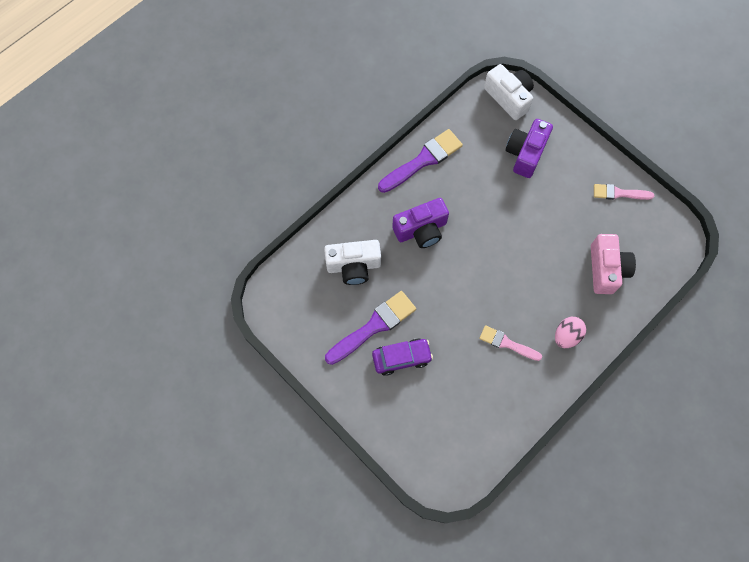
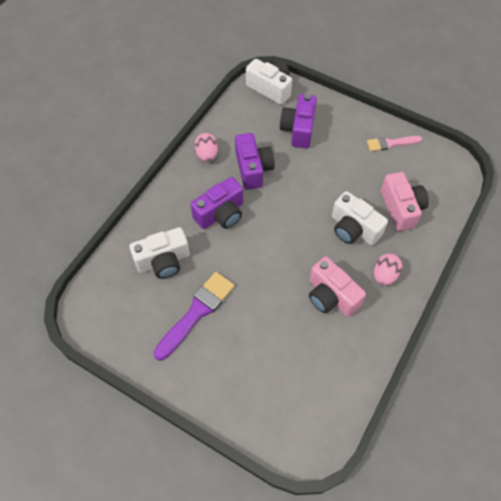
camera: 15 degrees left, 10 degrees down
(401, 358) = (232, 336): purple car -> none
(423, 160) = (207, 155): purple brush -> pink egg
(466, 188) = (253, 169): none -> purple camera
(507, 343) = (331, 296): pink brush -> pink camera
(550, 279) = (353, 229): none -> white camera

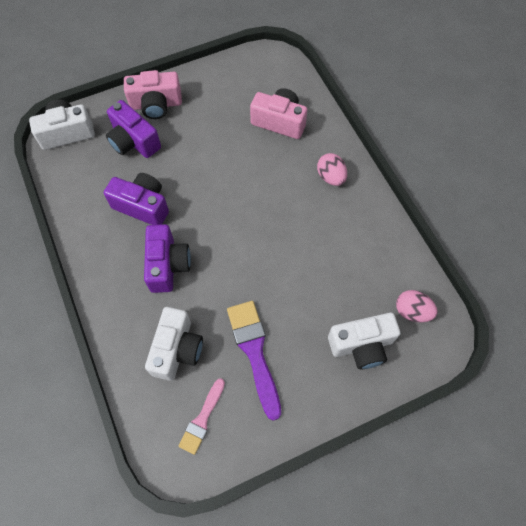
camera: 55 degrees left, 5 degrees up
(207, 155) = (91, 235): pink egg -> pink egg (412, 311)
(331, 296) = (320, 230): pink camera -> pink camera (156, 105)
(353, 229) = (270, 169): white camera -> white camera (361, 345)
(391, 143) = (211, 84): pink brush -> pink brush (202, 419)

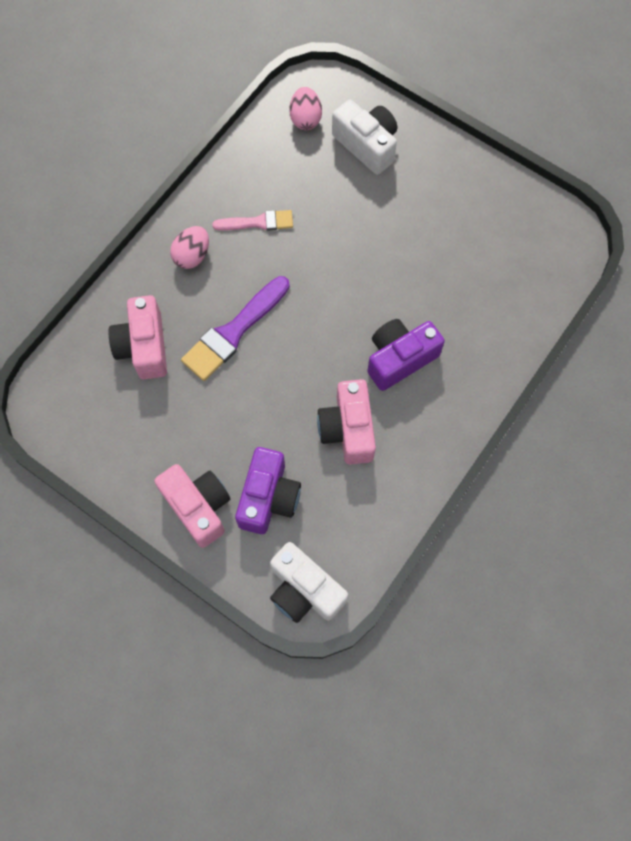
camera: 120 degrees left, 5 degrees up
(142, 206) = (348, 429): purple camera -> pink camera
(177, 349) = (478, 296): white camera -> none
(202, 419) = (523, 239): pink brush -> pink brush (258, 222)
(254, 352) = (434, 229): purple brush -> purple brush (234, 332)

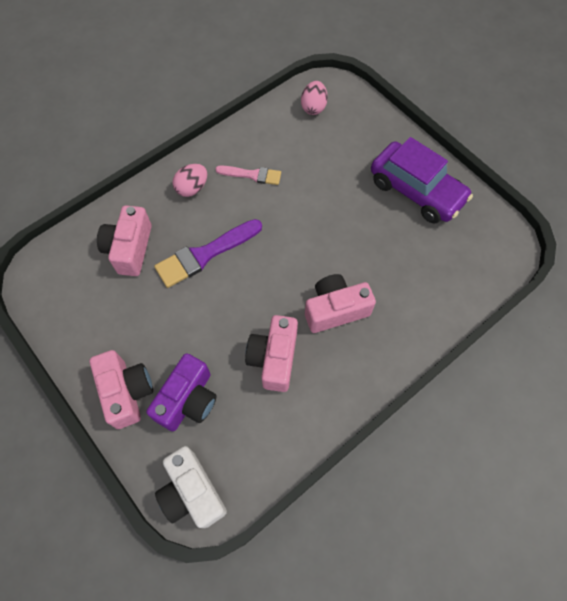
camera: 15 degrees right, 5 degrees down
(367, 145) = (356, 136): white camera -> none
(399, 359) = (335, 309): purple camera -> pink camera
(453, 197) = (416, 191): none -> purple car

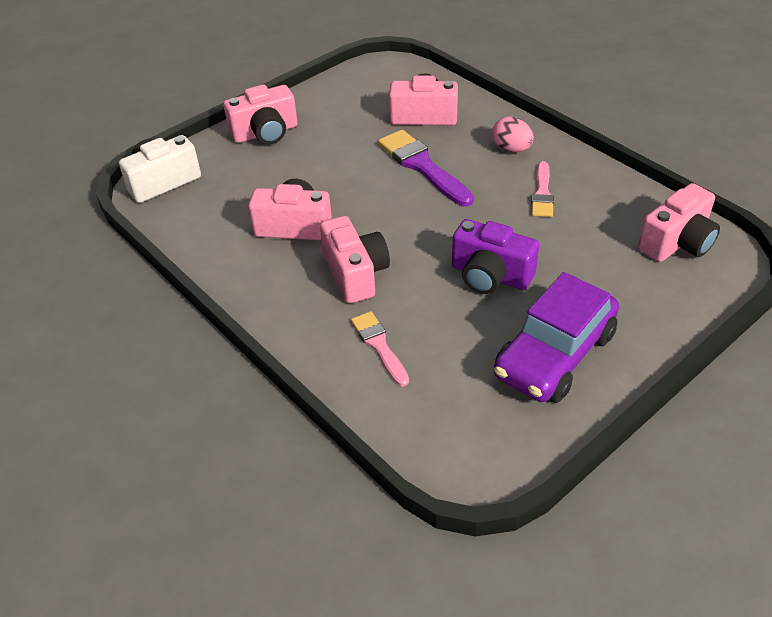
camera: 90 degrees right, 20 degrees down
(188, 400) = (253, 171): purple camera -> purple camera (490, 275)
(313, 107) = (677, 242): pink egg -> pink camera
(411, 295) = (379, 346): none -> pink brush

